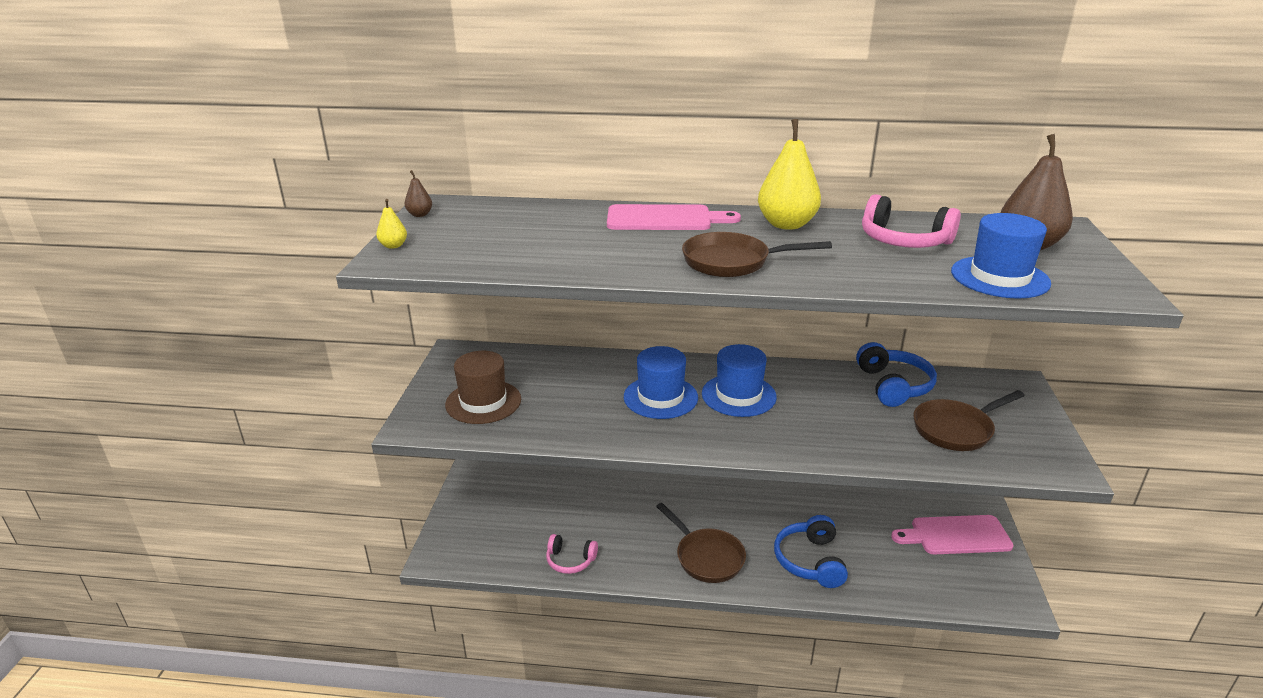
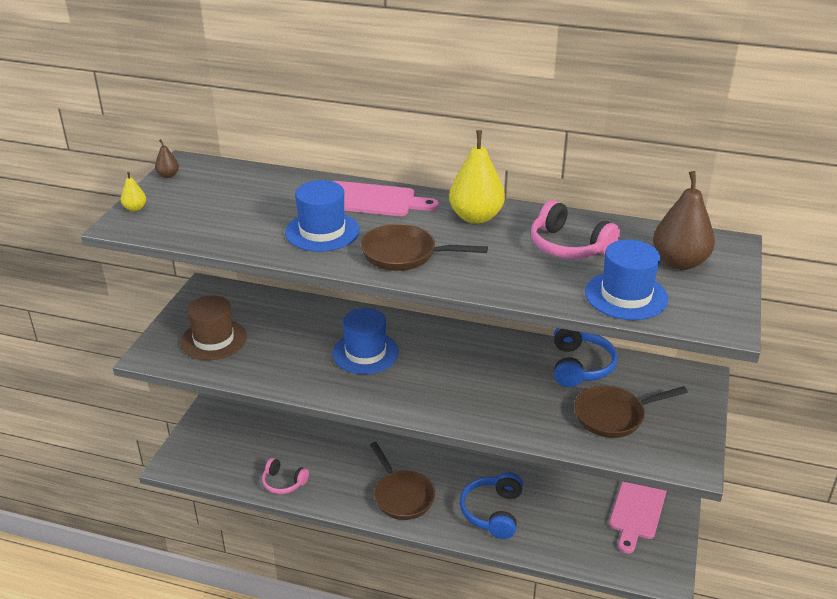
camera: 10 degrees right, 5 degrees up
(738, 395) = (434, 359): blue hat -> blue hat (322, 231)
(956, 535) = (638, 507): pink cutting board -> pink cutting board turned 75 degrees counterclockwise

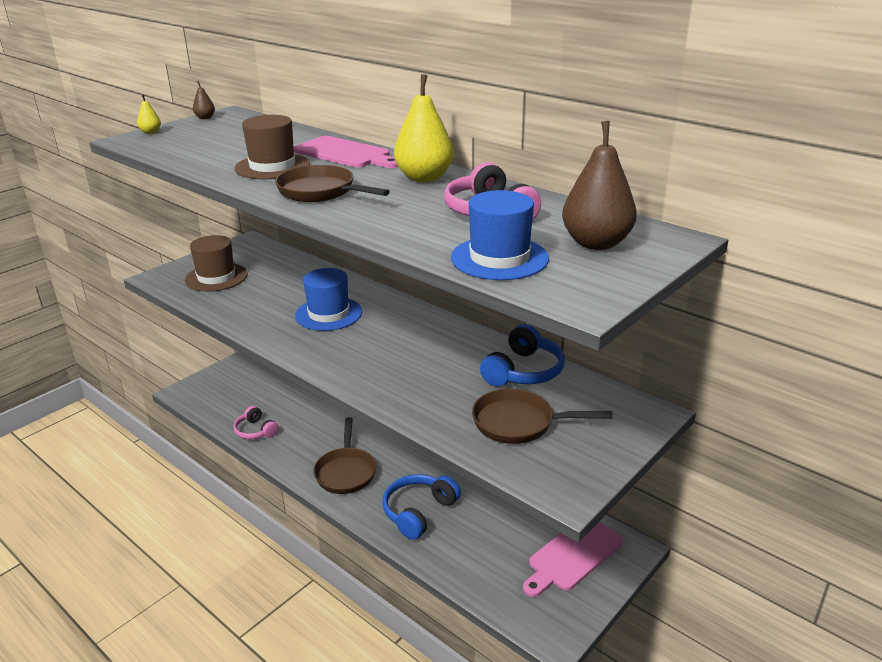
camera: 25 degrees right, 5 degrees down
(322, 231) = (272, 166): blue hat -> brown hat

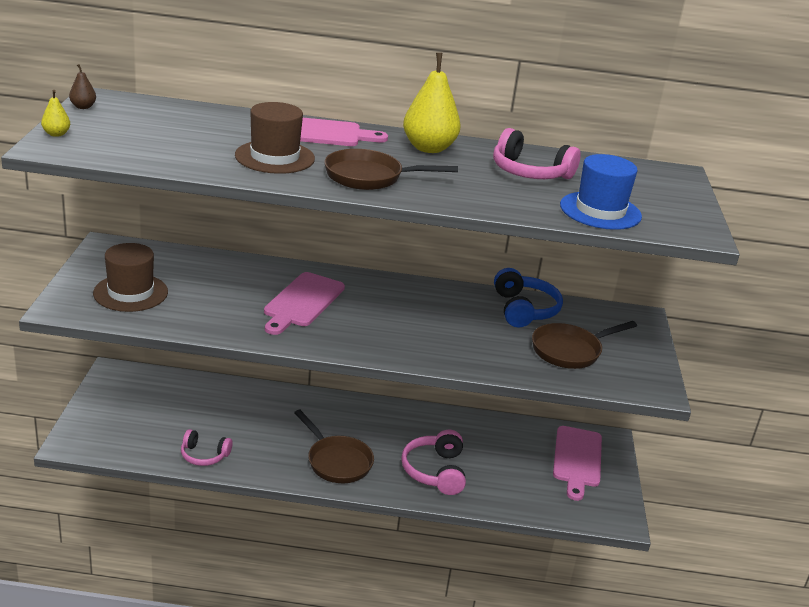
camera: 40 degrees left, 0 degrees up
(328, 314) = (302, 302): blue hat -> pink cutting board
(419, 512) = (435, 471): blue headphones -> pink headphones
(596, 243) = (638, 186): brown pear -> none

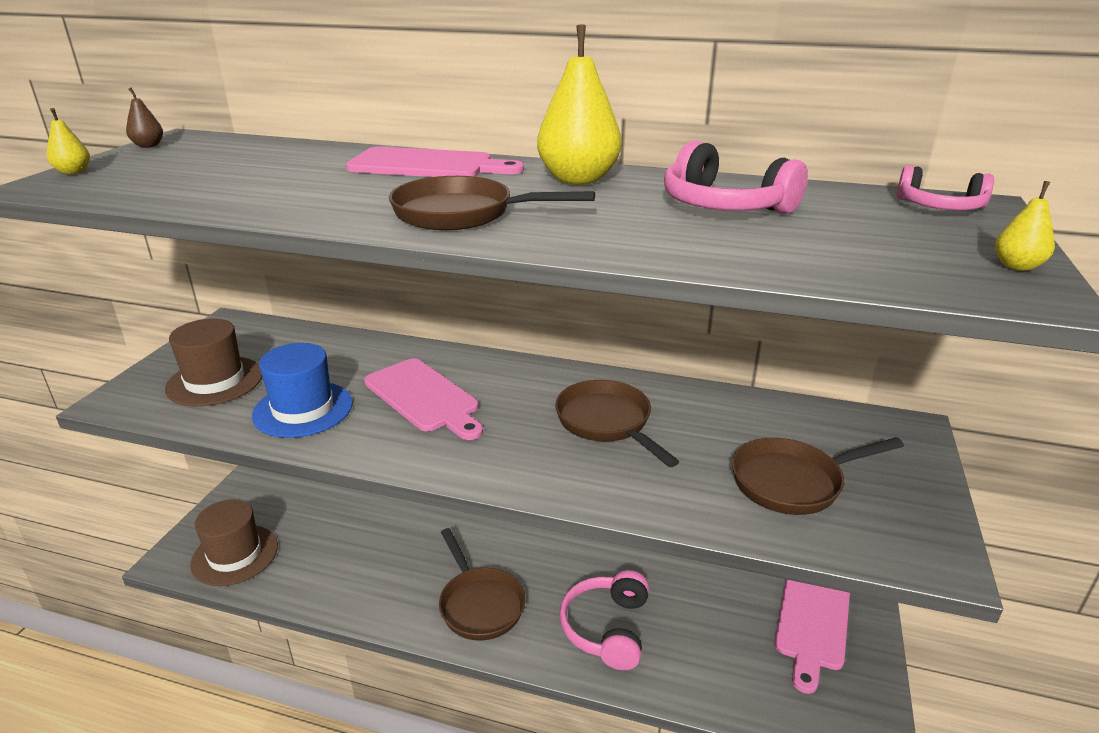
camera: 15 degrees right, 0 degrees up
(204, 455) = (318, 585): pink headphones -> pink headphones (939, 207)
(275, 157) = (340, 192): brown hat -> brown hat (235, 555)
(302, 302) = (424, 397): pink cutting board -> pink cutting board turned 75 degrees counterclockwise
(441, 317) = (607, 422): none -> brown pan
(524, 309) = (731, 414): blue headphones -> none
(600, 211) = (836, 258): blue hat -> blue hat (303, 409)
(694, 216) = (1017, 266): none -> yellow pear

